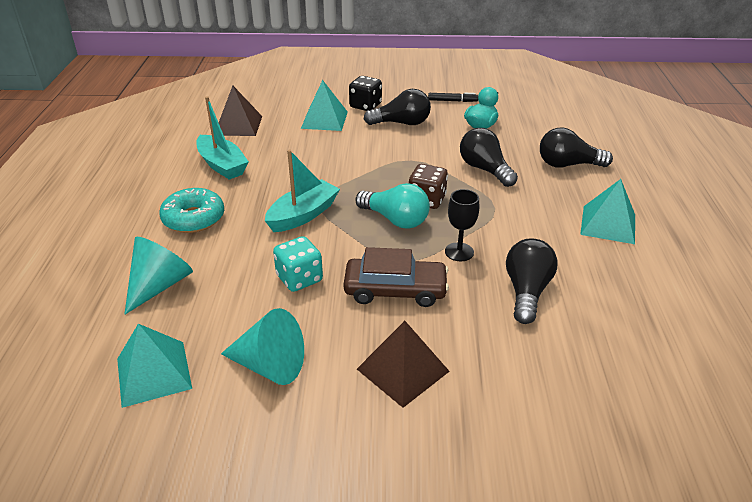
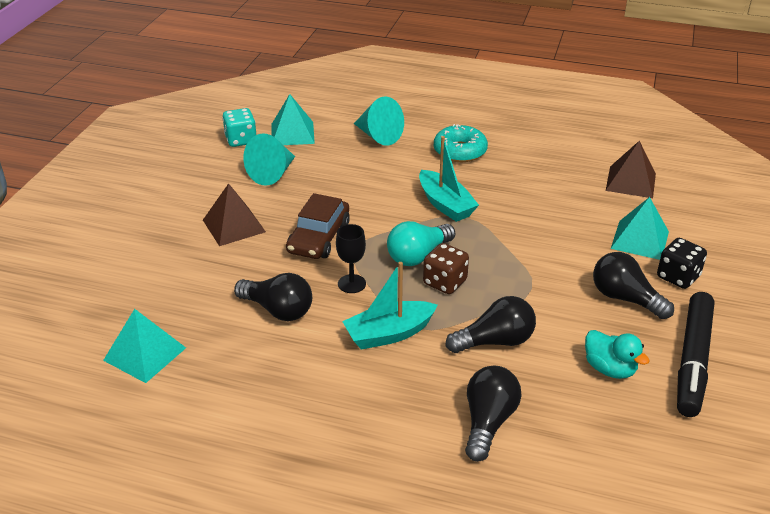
camera: 105 degrees right, 0 degrees up
(222, 165) = (546, 168): turquoise boat -> turquoise boat (389, 334)
(299, 278) = (356, 194): turquoise dice -> turquoise dice (241, 140)
(401, 123) = (625, 298): black light bulb -> black light bulb turned 120 degrees clockwise
(452, 101) = (692, 361): black marker -> black marker, size x2.20
(608, 224) = (350, 408): turquoise pyramid -> turquoise pyramid (145, 354)

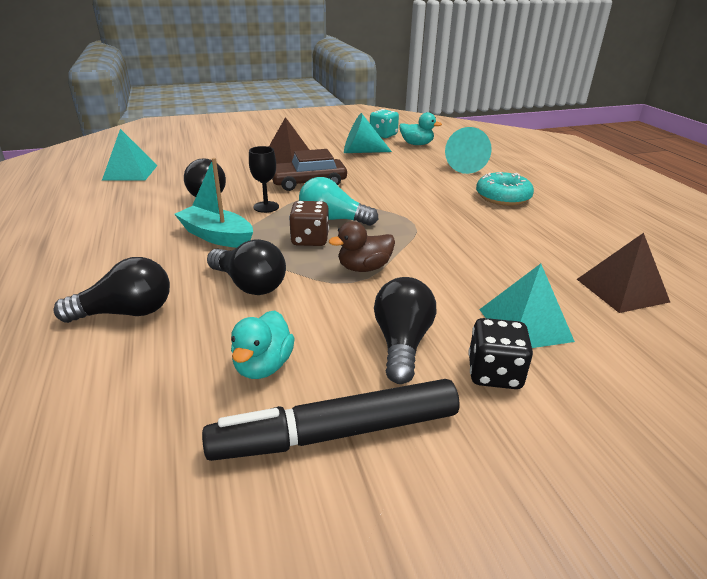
camera: 55 degrees right, 5 degrees down
(292, 133) = (416, 144): turquoise pyramid -> turquoise duck
(445, 204) = (418, 211): turquoise boat -> none
(516, 273) = (364, 268): none -> brown duck

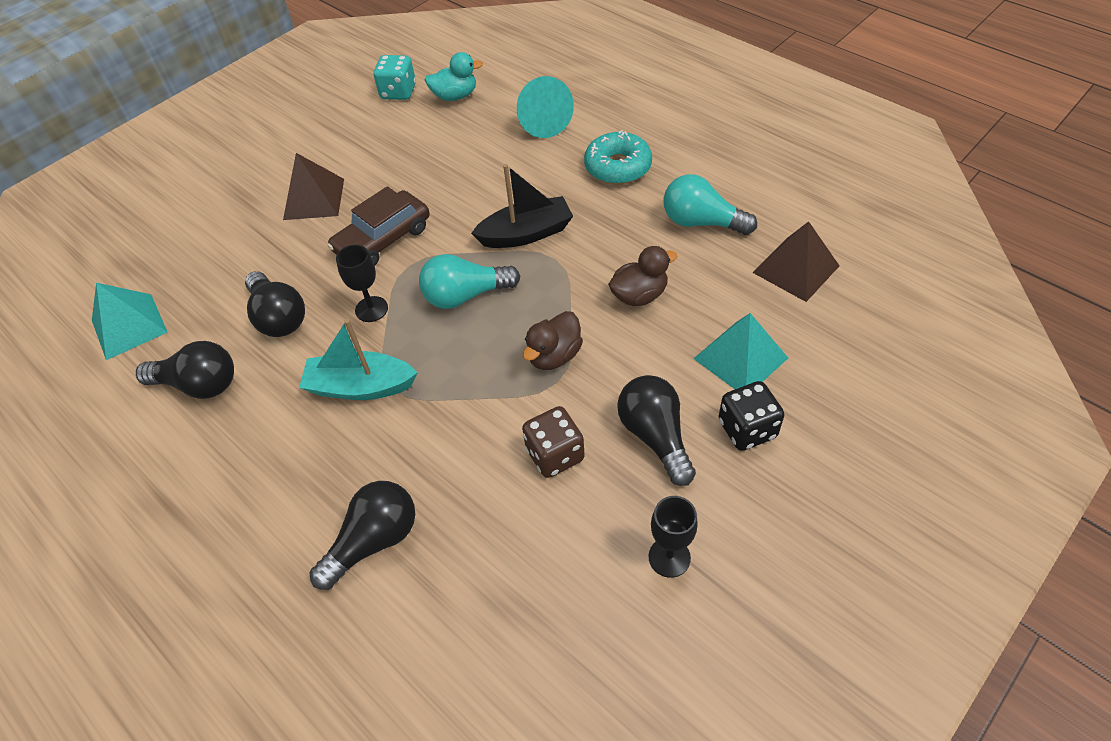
camera: 25 degrees left, 20 degrees up
(249, 284) = (461, 439): black light bulb -> black light bulb (199, 384)
(263, 366) = (560, 527): turquoise duck -> none
(310, 240) = (467, 340): brown dice -> brown dice (555, 455)
(336, 433) = (669, 557): black marker -> black goblet
(361, 152) = (398, 143): turquoise cone -> none
(405, 206) = (526, 234): none -> black boat
(463, 260) = (639, 295): none -> brown duck
(549, 240) = (701, 222): none -> turquoise light bulb

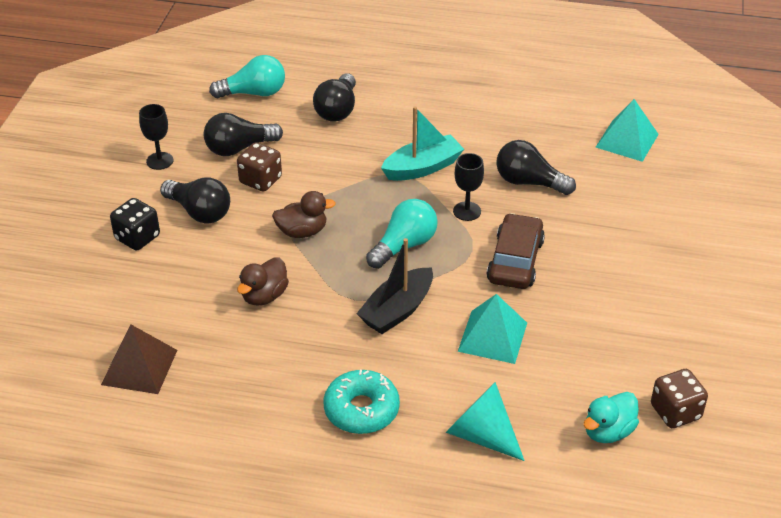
camera: 145 degrees right, 10 degrees down
(199, 384) = (531, 131): black light bulb -> black light bulb (239, 148)
(314, 199) = (614, 270): brown pyramid -> none
(398, 92) = (675, 412): turquoise dice -> brown dice
(554, 356) = (302, 232): brown duck -> brown duck turned 75 degrees clockwise
(701, 222) = (245, 380): turquoise light bulb -> turquoise light bulb (254, 93)
(740, 358) = (160, 279): turquoise pyramid -> turquoise pyramid (492, 336)

